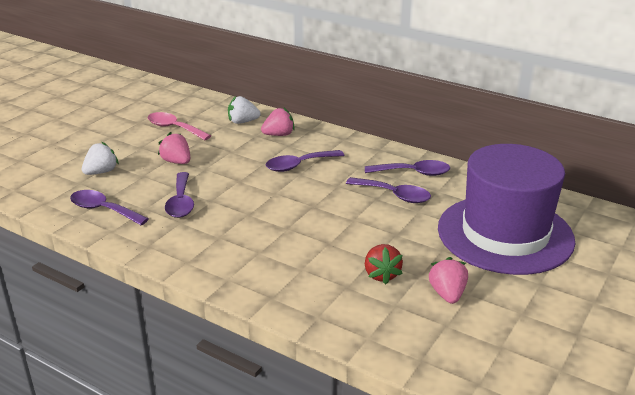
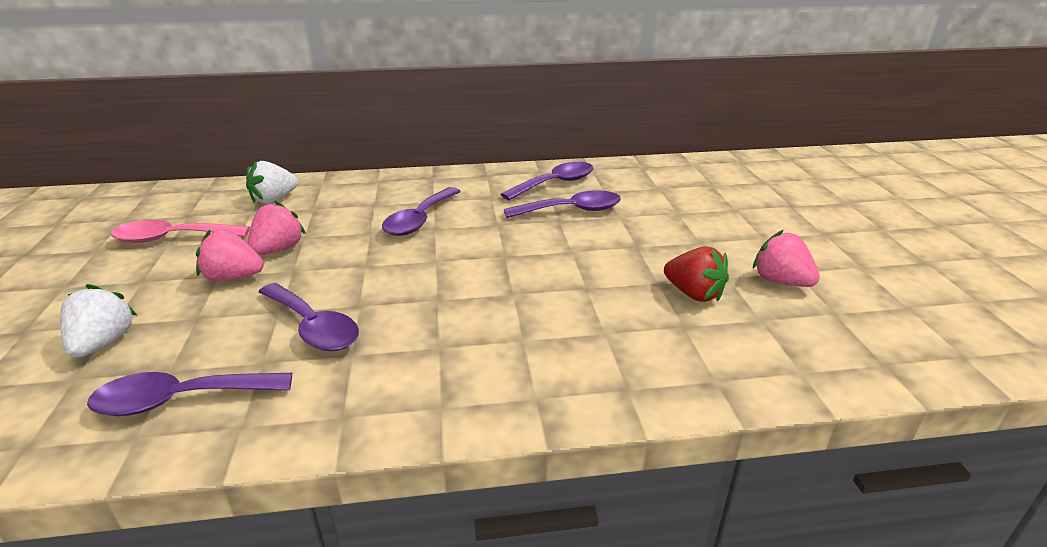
camera: 40 degrees left, 0 degrees up
(279, 135) = (345, 198): pink strawberry -> pink strawberry (278, 250)
(505, 234) = (723, 204): purple hat -> none

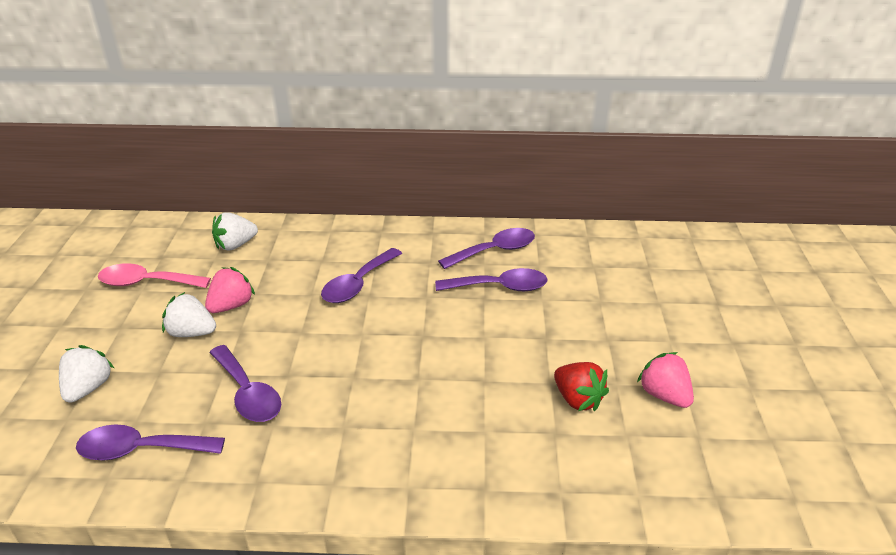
camera: 10 degrees right, 5 degrees up
(233, 277) = (192, 333): pink strawberry -> white strawberry

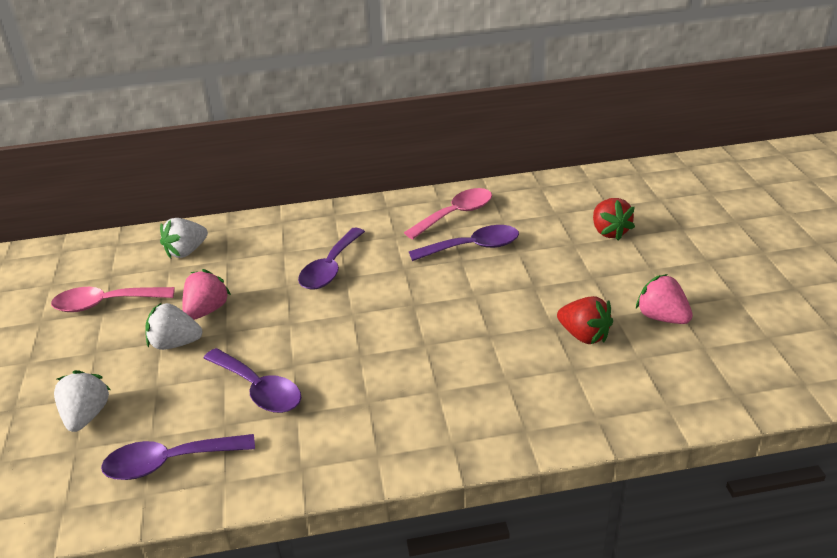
camera: 10 degrees left, 0 degrees up
(495, 251) = (456, 214): purple spoon -> pink spoon
(640, 294) = (609, 232): none -> red strawberry

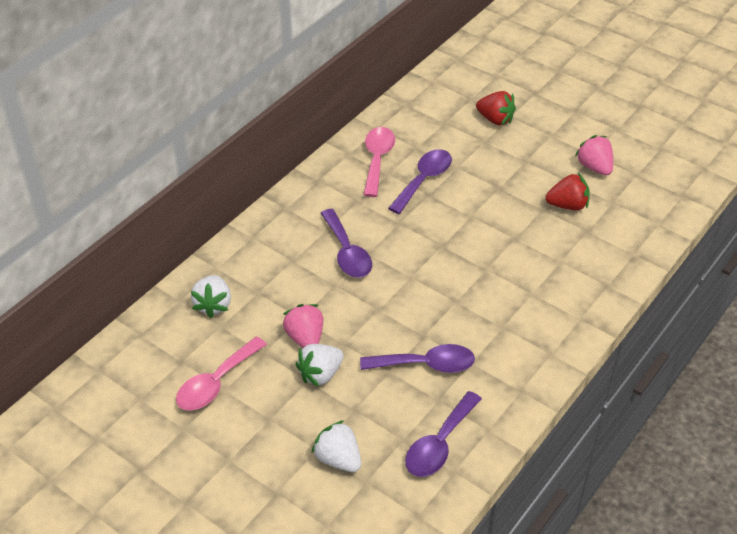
camera: 45 degrees left, 10 degrees up
(661, 317) = (594, 167): pink strawberry -> pink strawberry turned 60 degrees clockwise

